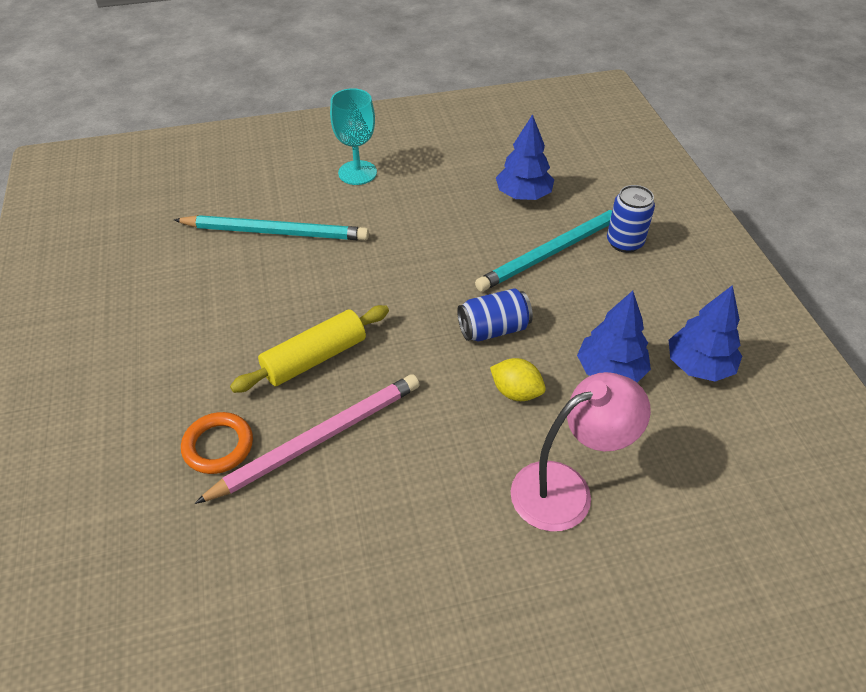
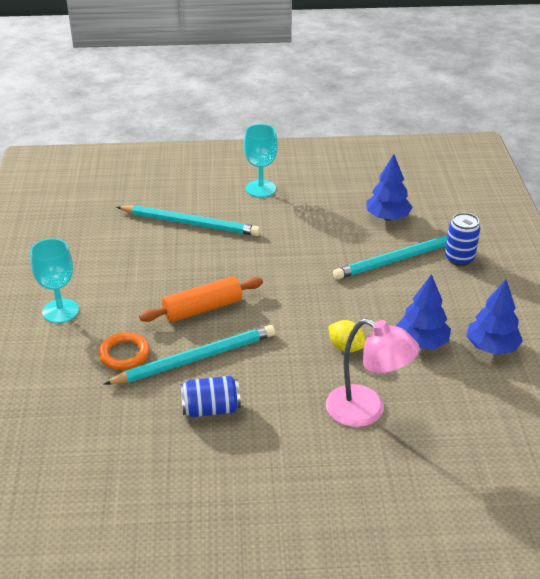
camera: 10 degrees right, 10 degrees down
(118, 388) = (60, 311): none -> turquoise goblet
(315, 358) = (203, 309): yellow rolling pin -> orange rolling pin
(318, 439) = (195, 359): pink pencil -> turquoise pencil
(493, 329) = (340, 305): blue can -> blue can (211, 409)
(566, 489) = (366, 411): pink lamp -> pink lamp turned 45 degrees clockwise

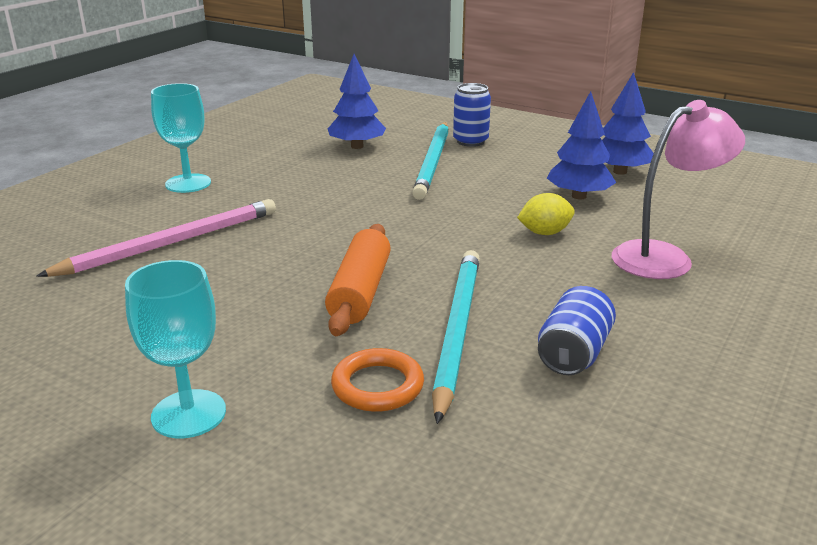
camera: 55 degrees left, 10 degrees down
(190, 223) = (171, 243): turquoise pencil -> pink pencil

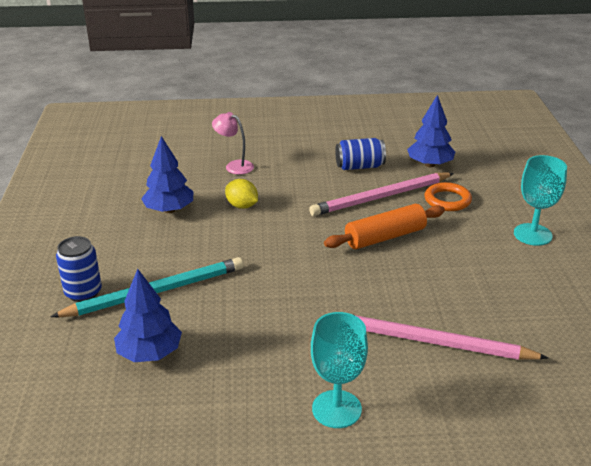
camera: 125 degrees left, 5 degrees up
(457, 331) = (381, 197): turquoise pencil -> pink pencil
(620, 172) = (105, 206): blue tree -> blue tree (429, 164)
(665, 257) = (234, 166): pink lamp -> pink lamp, size x0.60

